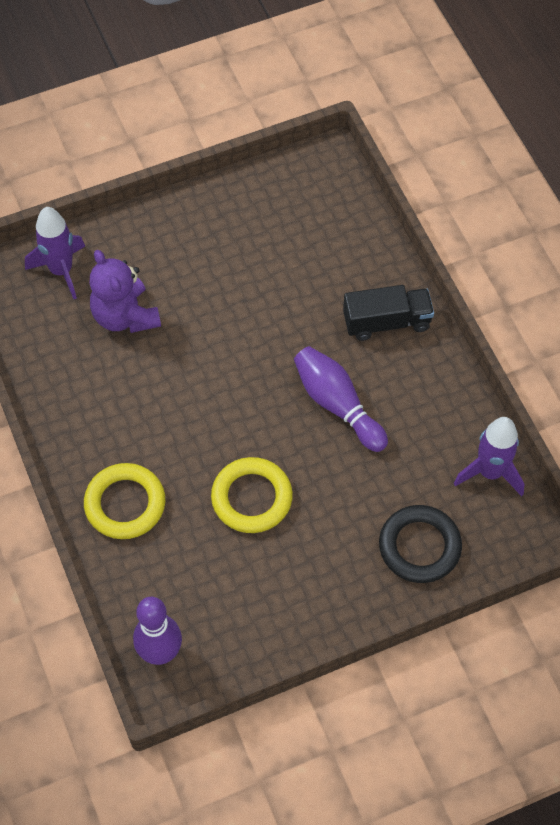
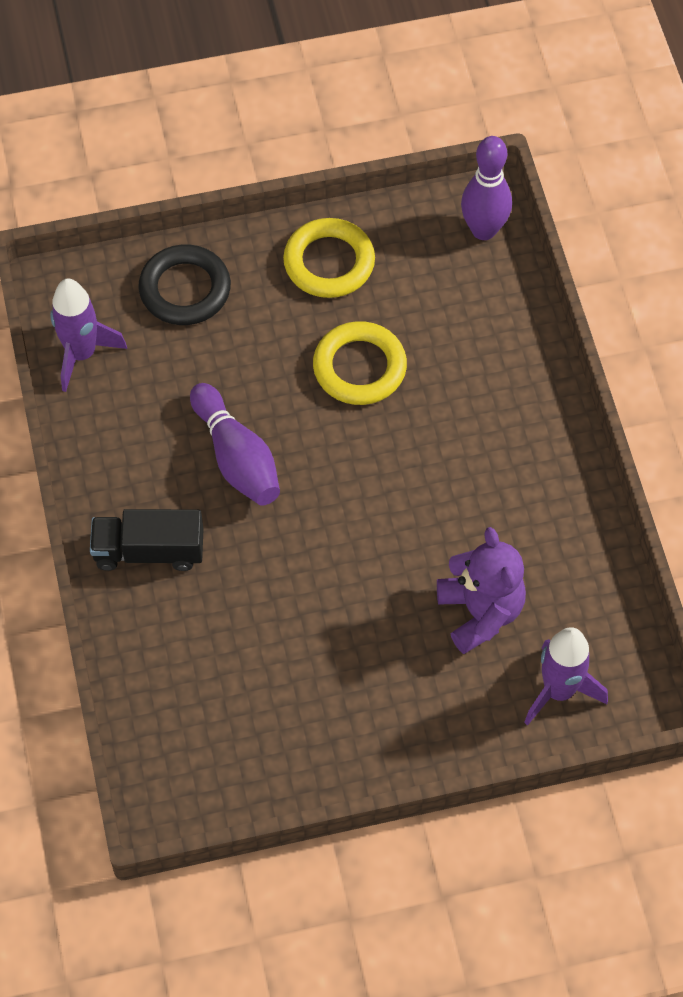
camera: 170 degrees left, 0 degrees up
(125, 504) = (505, 383): yellow ring -> yellow ring (329, 262)

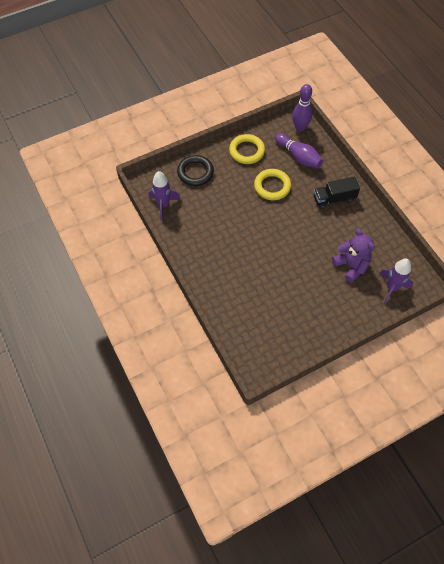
camera: 15 degrees left, 0 degrees up
(149, 551) = (215, 273): black truck -> black truck (334, 199)
(236, 457) = (237, 230): purple bowling pin -> purple bowling pin (298, 156)

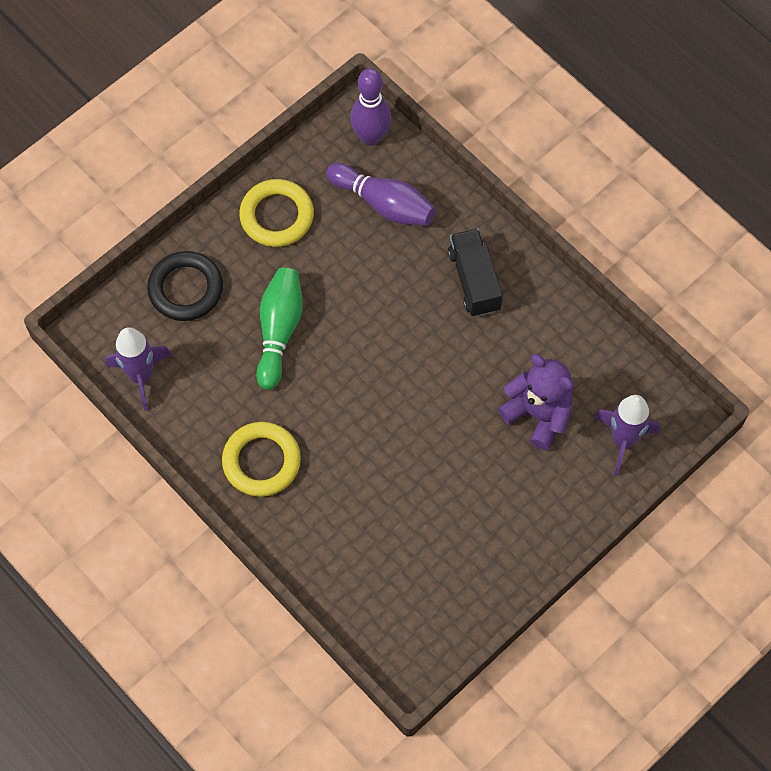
camera: 15 degrees left, 5 degrees up
(234, 200) = (279, 331): none -> green bowling pin
(272, 186) = (347, 283): yellow ring -> yellow ring (261, 461)
(334, 199) = (474, 280): black truck -> black truck turned 105 degrees clockwise

